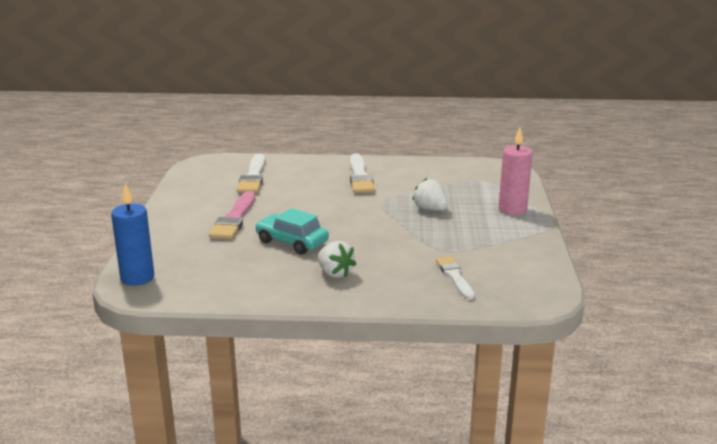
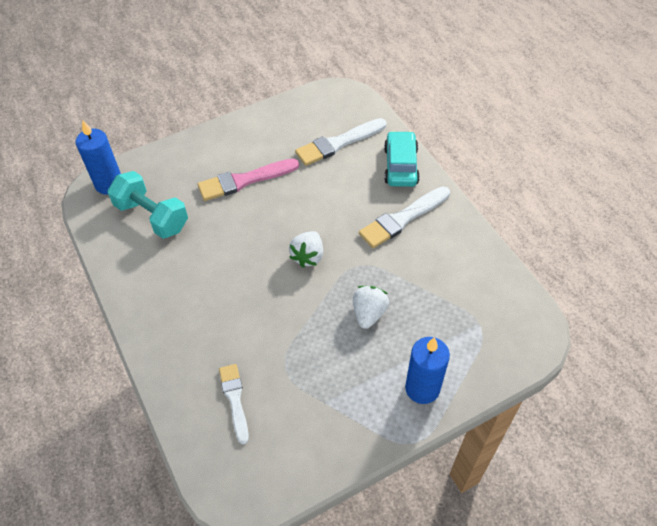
camera: 60 degrees right, 30 degrees up
(212, 266) = (152, 216): none -> turquoise dumbbell
(292, 242) = (226, 243): turquoise car -> turquoise car (400, 165)
(335, 273) = (188, 304): white strawberry -> white strawberry (308, 256)
(454, 276) = (234, 399): white brush -> white brush turned 60 degrees counterclockwise
(512, 210) = (422, 388): pink candle -> blue candle

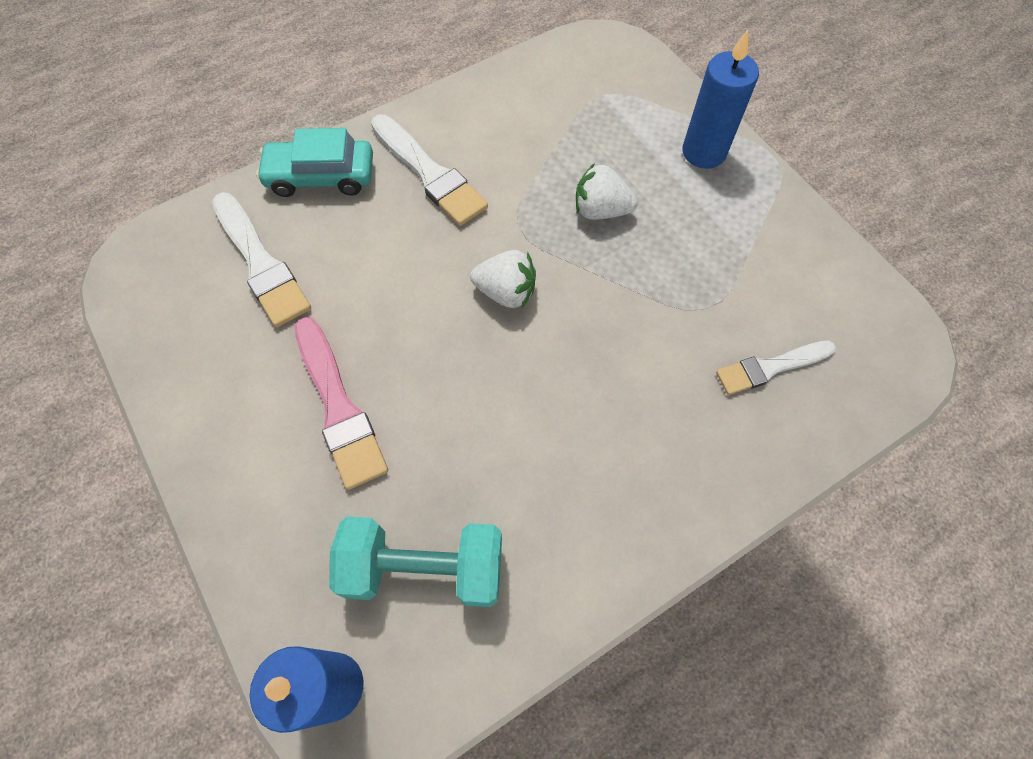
camera: 95 degrees left, 10 degrees up
(152, 216) = (424, 568): turquoise dumbbell -> turquoise dumbbell turned 60 degrees clockwise

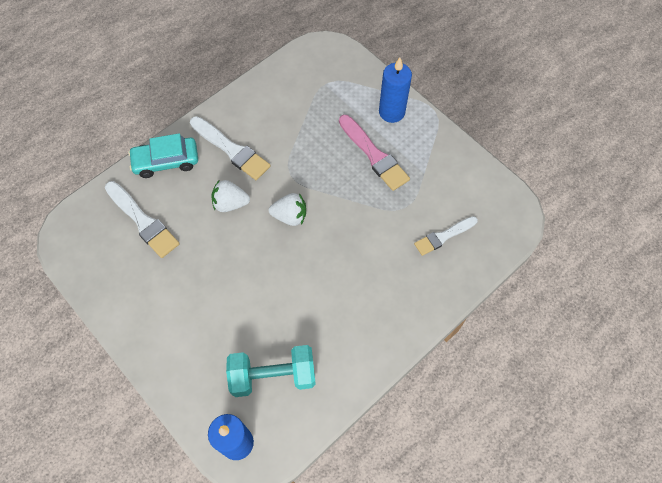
camera: 10 degrees left, 0 degrees up
(339, 407) = (208, 298): pink brush -> pink brush (374, 155)
(600, 210) = (336, 158): white strawberry -> white strawberry (230, 203)

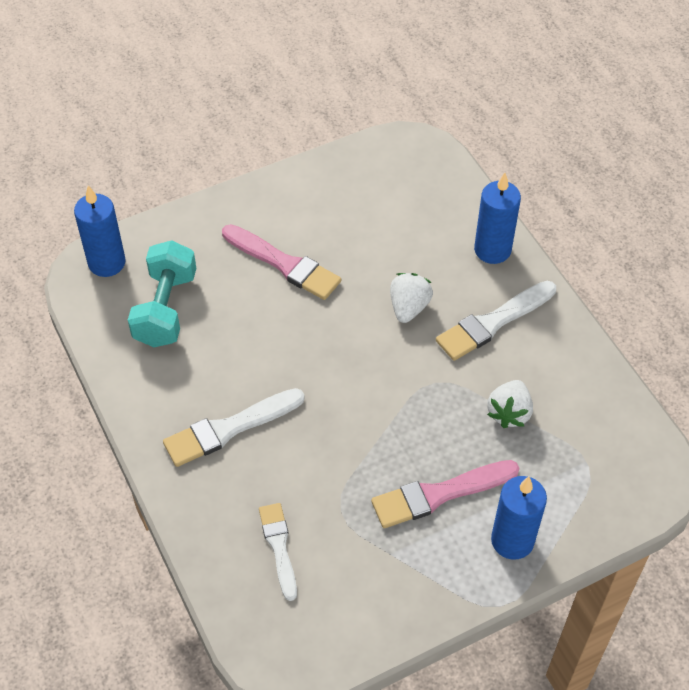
camera: 105 degrees right, 10 degrees down
(143, 221) = (409, 216): white brush -> white brush (229, 429)
(166, 161) = (492, 250): turquoise car -> blue candle
(208, 298) = (284, 264): none -> pink brush
(290, 216) = (370, 368): white strawberry -> white strawberry (509, 413)

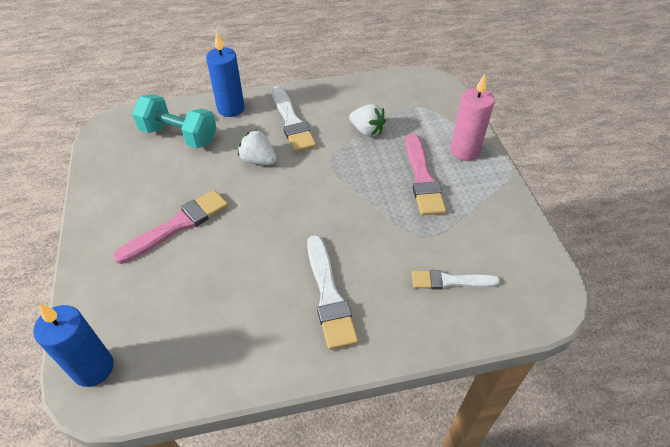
camera: 75 degrees left, 5 degrees down
(165, 309) = (178, 323): turquoise dumbbell -> turquoise dumbbell (179, 136)
(512, 540) = (464, 151): blue candle -> pink candle

